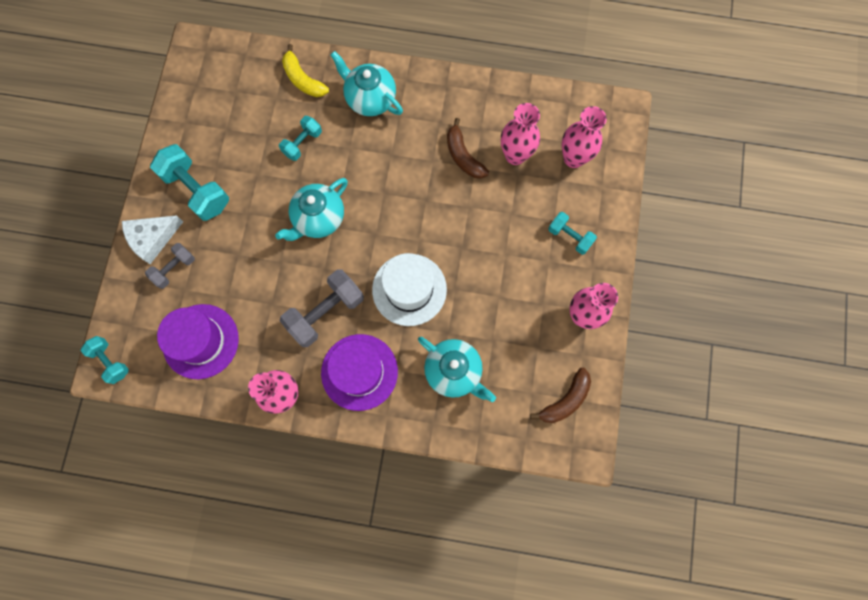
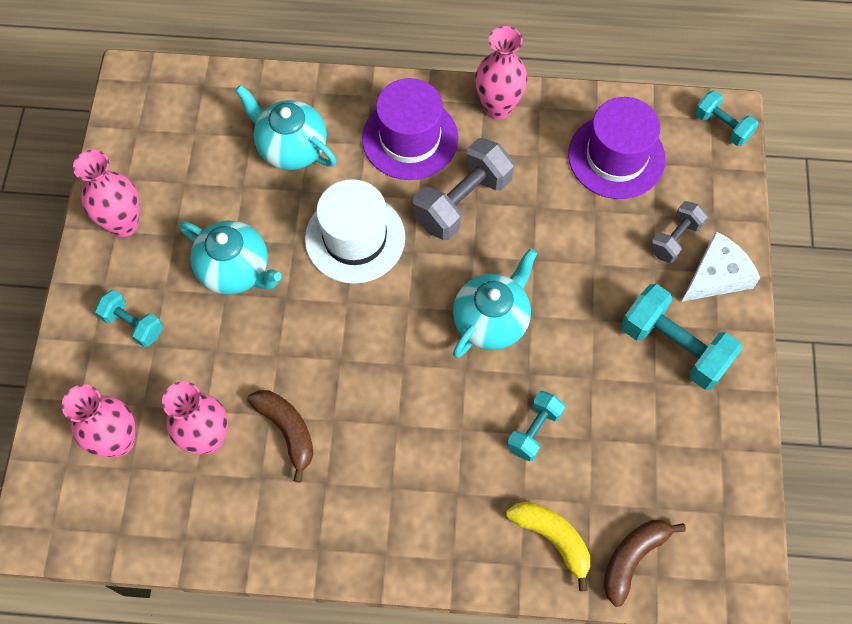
camera: 175 degrees right, 10 degrees down
(370, 99) = (440, 513): turquoise teapot -> turquoise teapot (236, 270)
(565, 400) = (152, 128): brown banana -> brown banana (632, 558)

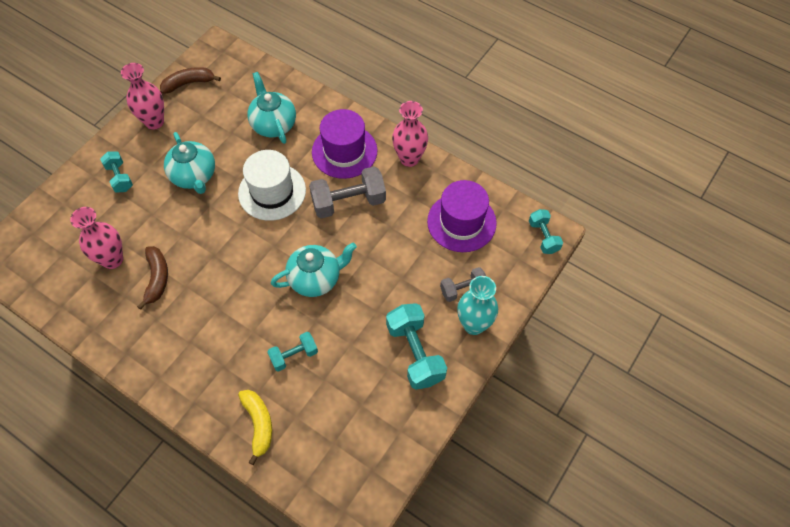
camera: 30 degrees right, 5 degrees down
(118, 441) = (67, 236): pink vase -> none
(632, 558) = (297, 464): brown banana -> brown banana (188, 83)
(716, 275) = (474, 325): white cheese -> turquoise vase

